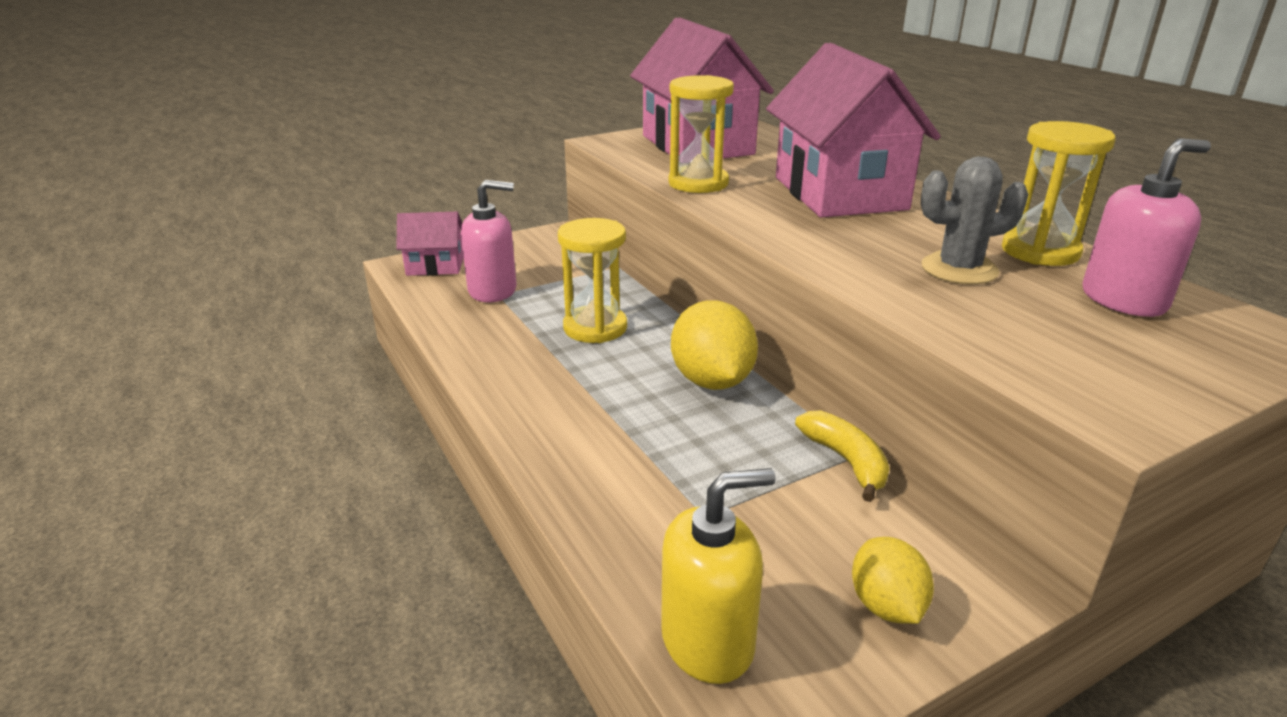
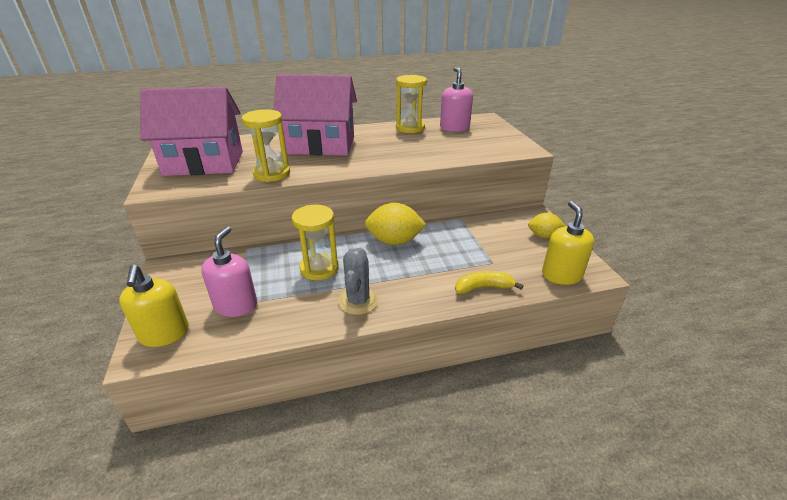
camera: 75 degrees left, 5 degrees up
(435, 266) = (164, 334): pink house -> yellow soap dispenser
(846, 461) = (465, 223): yellow banana -> yellow banana (483, 287)
(959, 269) = (418, 143): grey cactus -> grey cactus (358, 301)

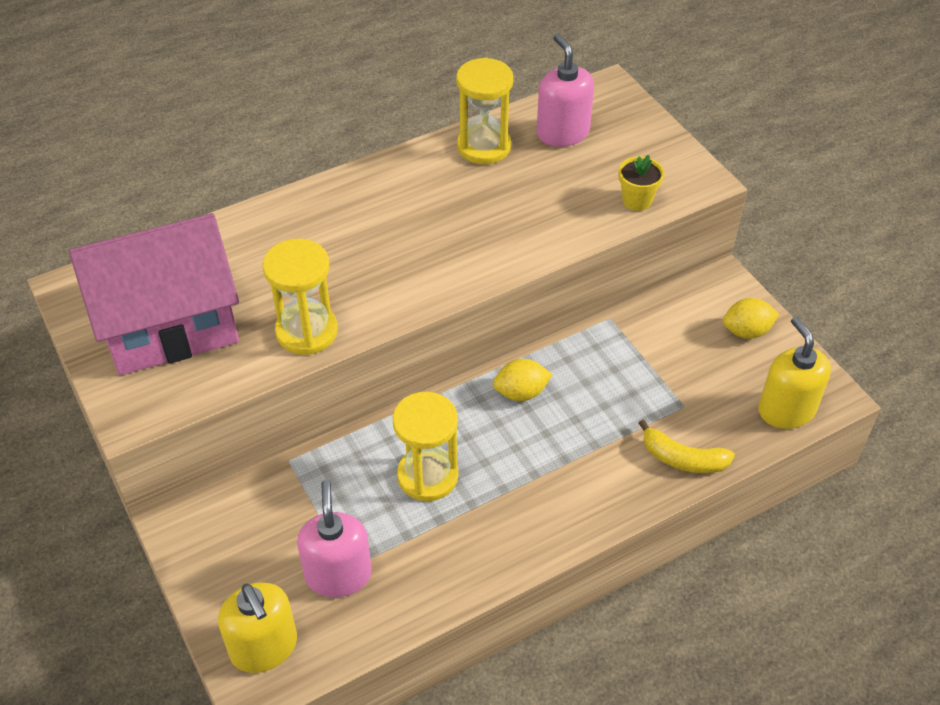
camera: 15 degrees left, 15 degrees up
(320, 145) = (347, 233): pink house -> none
(358, 301) = (513, 525): grey cactus -> none
(394, 241) = (521, 392): yellow lemon -> yellow lemon, size x0.62
(483, 287) = (683, 459): yellow banana -> yellow banana turned 135 degrees counterclockwise
(485, 152) = (637, 200): none -> yellow flower pot

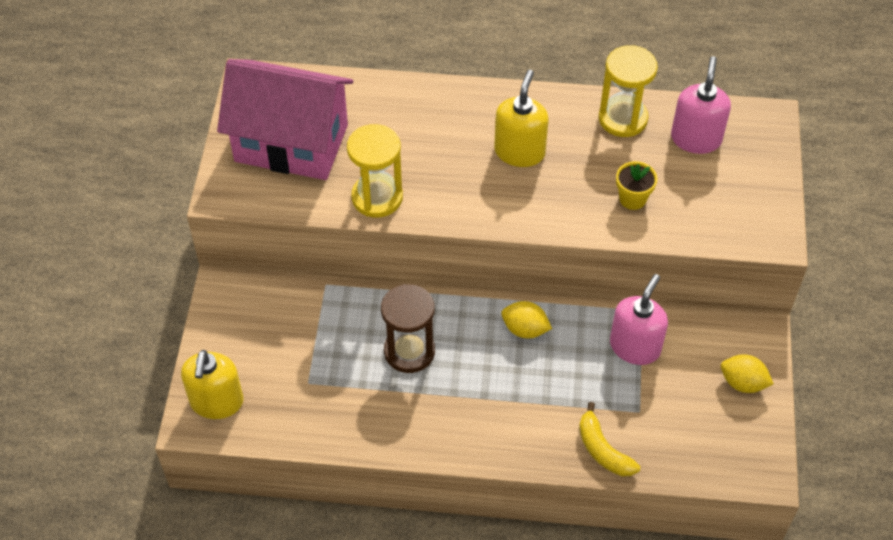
camera: 35 degrees right, 5 degrees up
(338, 574) = (298, 383): pink soap dispenser -> pink soap dispenser (635, 347)
(427, 476) = (409, 351): yellow hourglass -> brown hourglass
(637, 200) = (705, 227): yellow flower pot -> yellow flower pot (632, 199)
(786, 410) = (718, 462): yellow soap dispenser -> yellow soap dispenser (519, 151)

